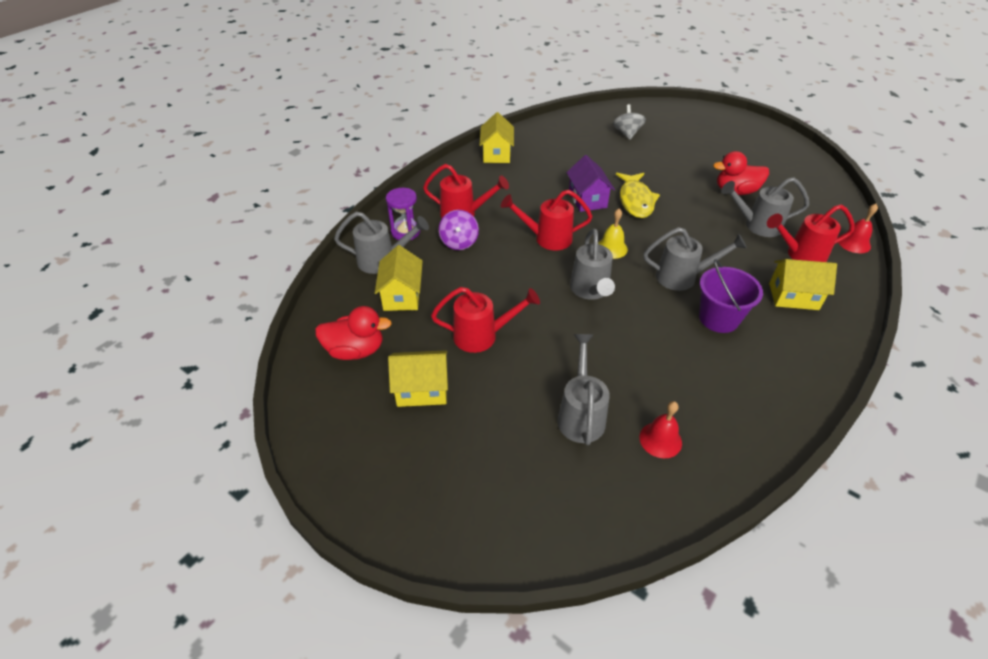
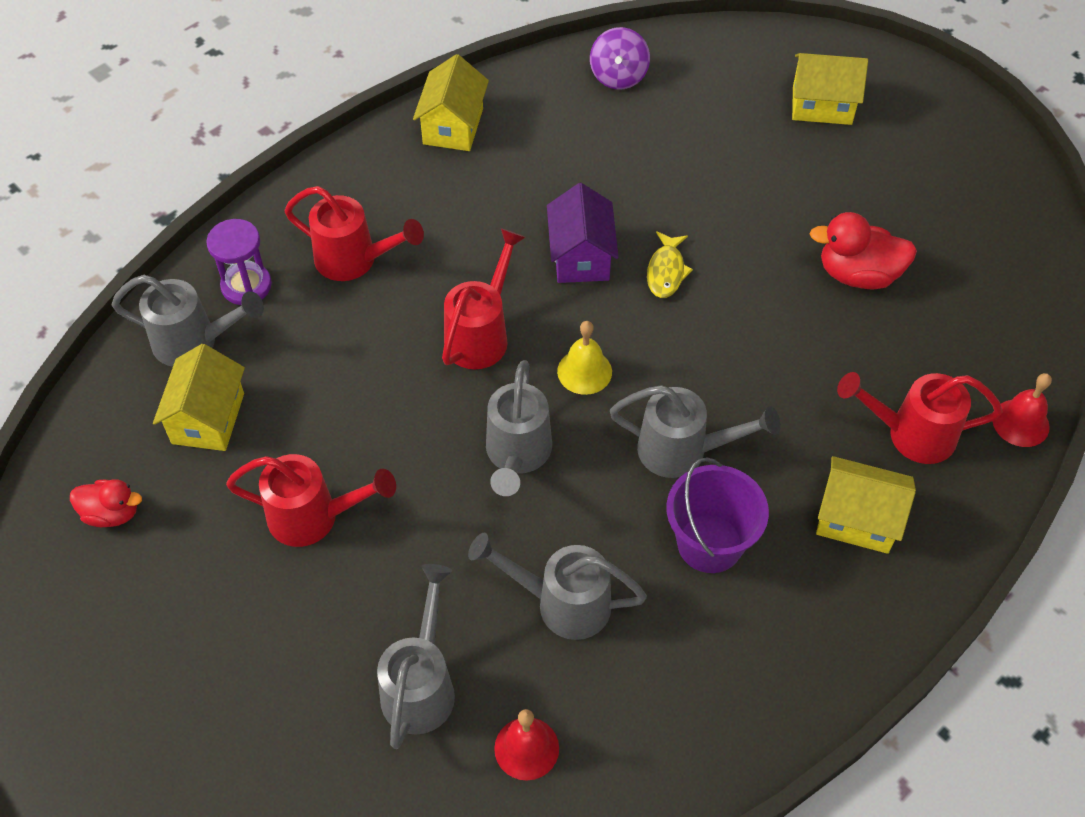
camera: 10 degrees right, 10 degrees up
(355, 350) = (112, 513): red duck -> red duck, size x0.64
(422, 390) = (195, 601): yellow house -> yellow house (822, 105)
(459, 242) = (330, 321): purple spinning top -> purple spinning top (618, 76)
(547, 238) = (481, 334): red watering can -> red watering can turned 105 degrees clockwise
(627, 133) = (711, 106): grey spinning top -> none
(635, 201) = (666, 271): yellow fish -> yellow fish, size x0.60
(757, 225) = (863, 358): grey watering can -> grey watering can (562, 603)

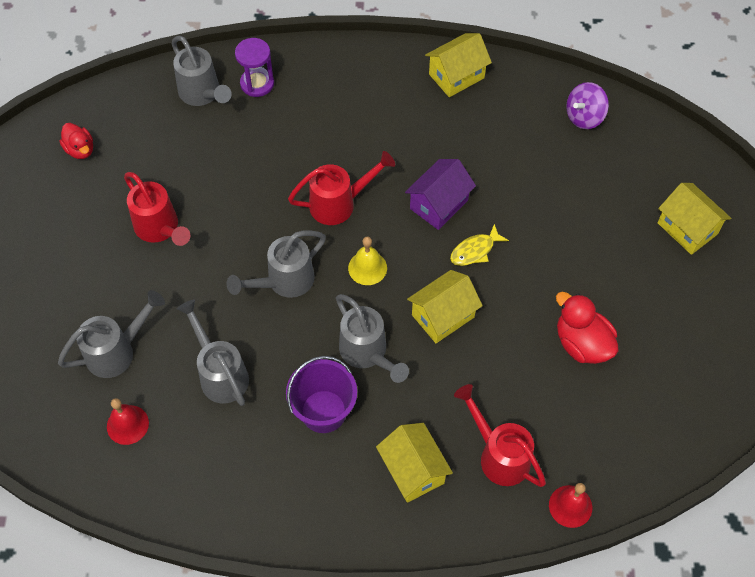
camera: 45 degrees right, 5 degrees up
(208, 418) = (168, 138): yellow house -> yellow house (443, 316)
(354, 260) = (322, 112): red watering can -> none

